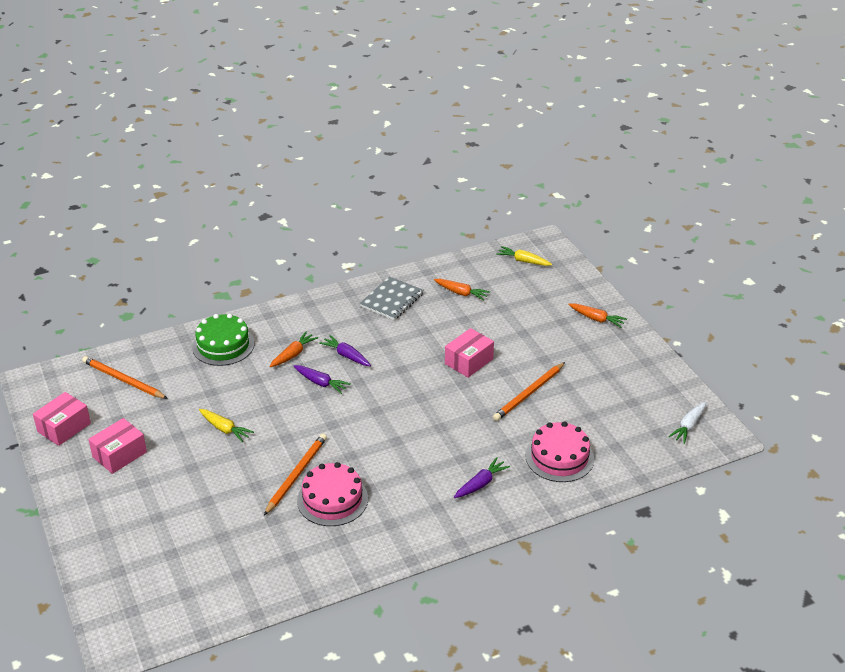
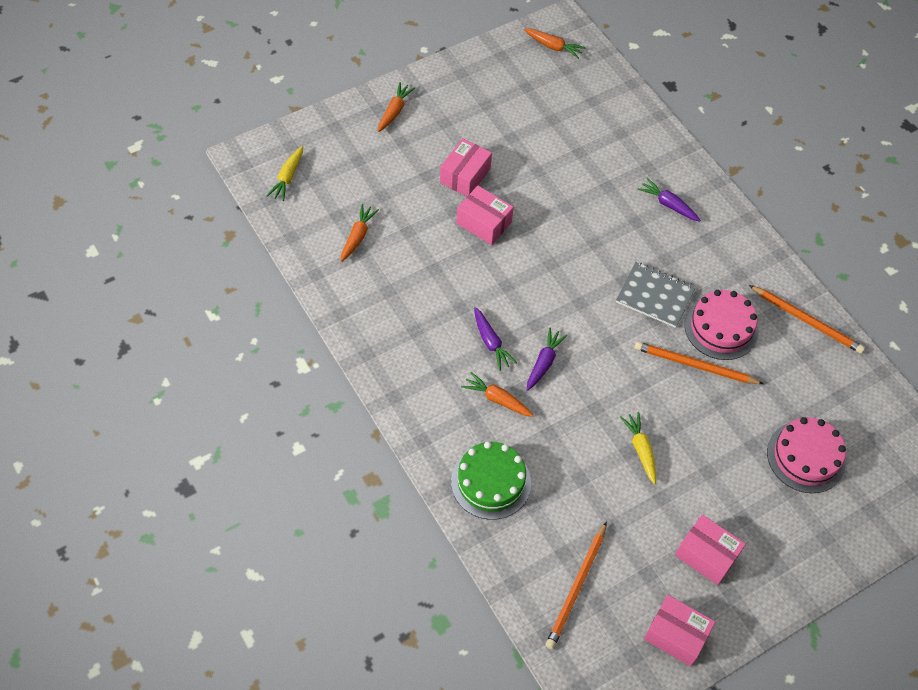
camera: 100 degrees left, 20 degrees up
(225, 429) = (640, 449): yellow carrot -> yellow carrot turned 45 degrees counterclockwise
(346, 355) = (491, 343): purple carrot -> purple carrot turned 60 degrees counterclockwise
(392, 300) = (378, 306): grey notebook -> grey notebook (655, 296)
(522, 354) = (465, 176): none -> pink box
(529, 394) = (528, 169): orange pencil -> orange pencil (807, 321)
(559, 457) = (617, 143): pink cake -> pink cake (806, 457)
(688, 426) = (553, 47): white carrot -> orange carrot

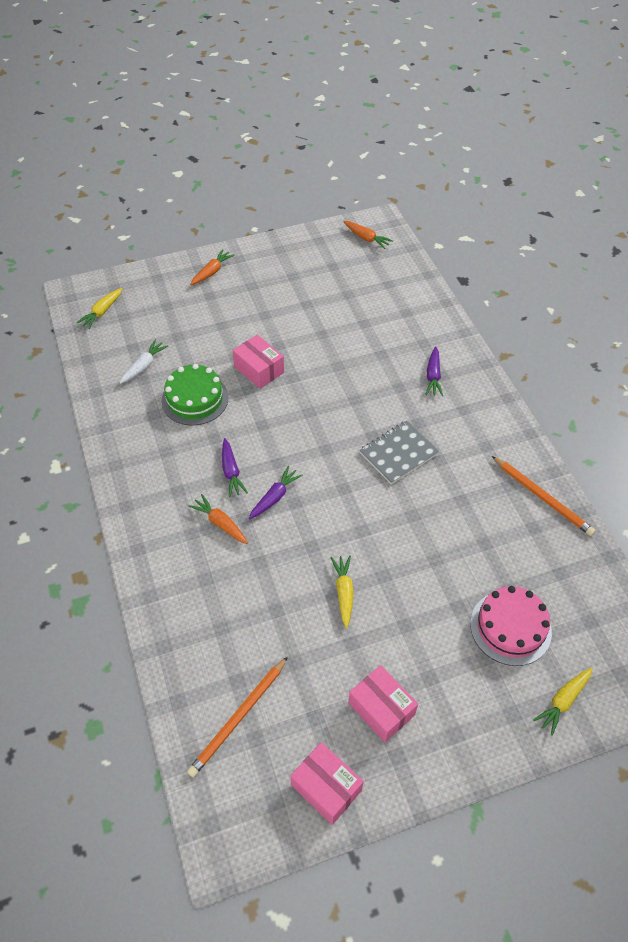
camera: 15 degrees right, 5 degrees down
(358, 236) = (144, 366): orange carrot -> white carrot
(465, 176) = (255, 329): pink box -> none
(491, 482) = (188, 599): green cake -> green cake (195, 399)
(655, 296) = (398, 453): grey notebook -> grey notebook turned 75 degrees counterclockwise
(668, 204) = (433, 376): purple carrot -> purple carrot turned 135 degrees counterclockwise
(694, 365) = (419, 522): orange pencil -> none
(721, 327) = (455, 491): pink cake -> none
(868, 518) = (563, 701): none -> yellow carrot

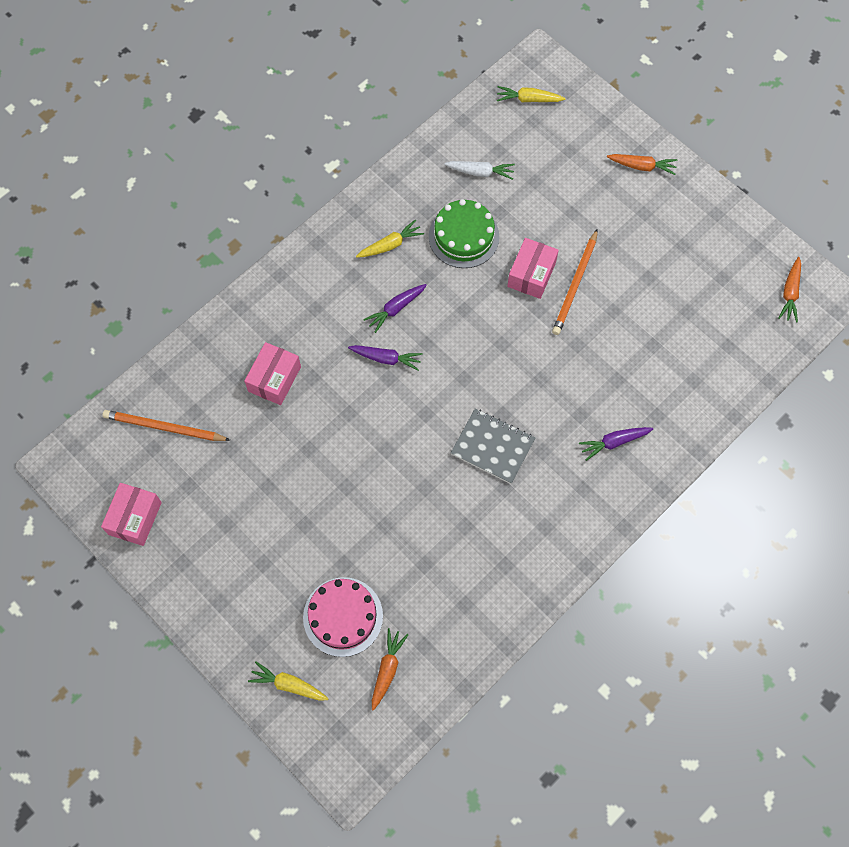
camera: 65 degrees right, 15 degrees up
(220, 523) = (336, 326): orange carrot -> orange carrot (387, 669)
(344, 592) = (314, 460): yellow carrot -> yellow carrot (390, 245)
(381, 709) = (217, 534): pink box -> pink box (274, 379)
(542, 497) = (506, 602): orange pencil -> orange pencil (575, 285)

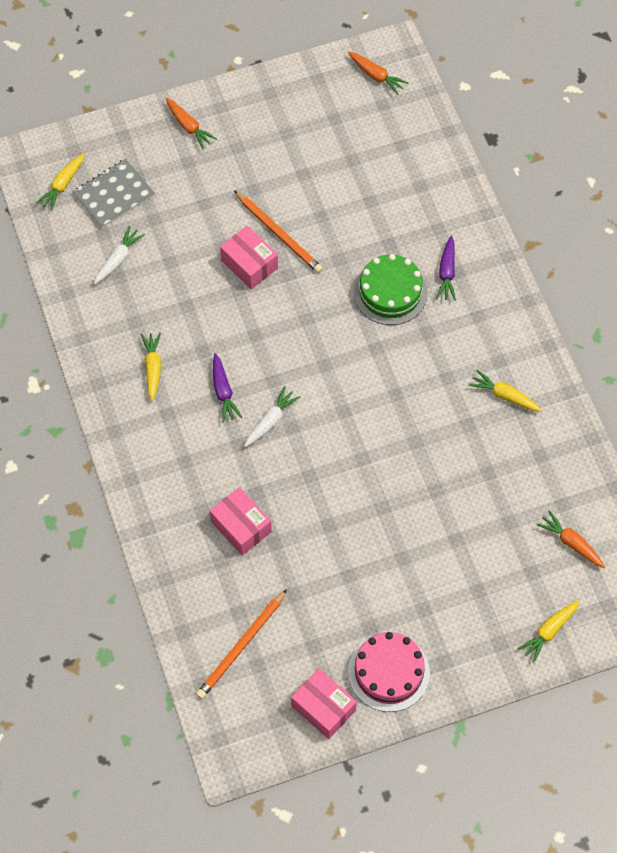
camera: 65 degrees left, 5 degrees down
(343, 616) = (506, 560): pink cake -> pink cake (389, 672)
(386, 359) = (271, 421): purple carrot -> white carrot
(463, 236) = (179, 302): green cake -> green cake (390, 292)
(492, 447) = (403, 370): grey notebook -> grey notebook (114, 195)
(511, 546) = (504, 395): none -> yellow carrot
(642, 166) = (189, 127): orange carrot -> orange carrot turned 105 degrees clockwise

